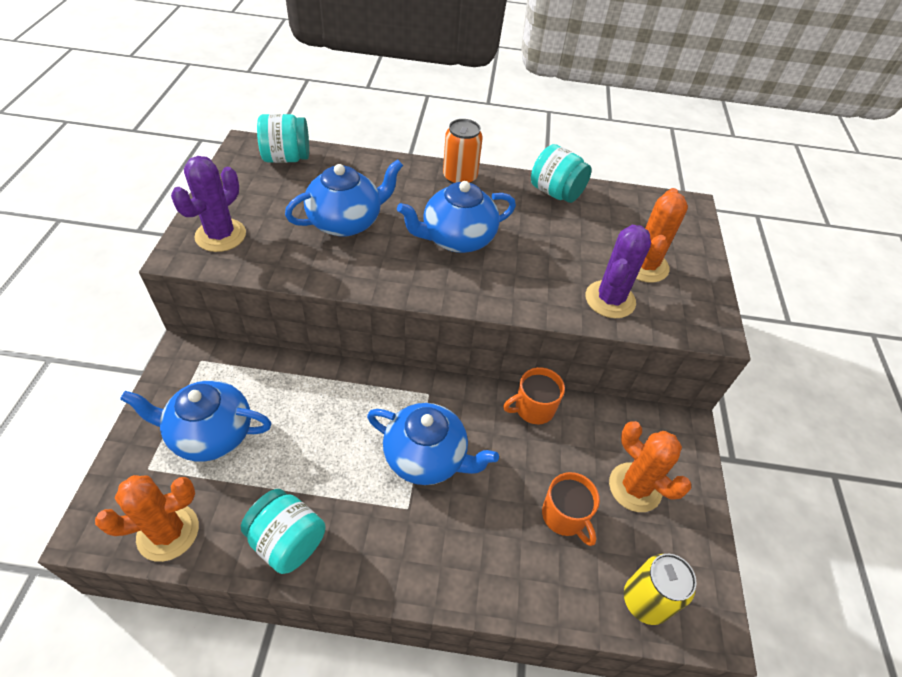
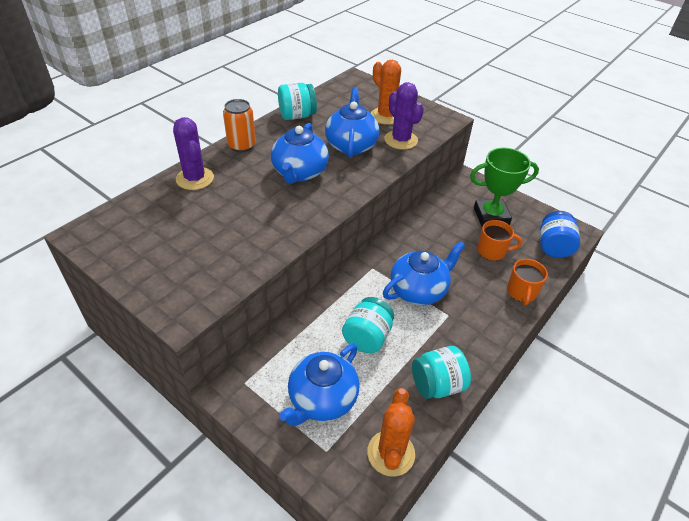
camera: 55 degrees left, 5 degrees down
(220, 235) = (181, 286): purple cactus -> purple cactus (195, 178)
(286, 158) = (124, 217): turquoise jar -> turquoise jar (367, 337)
(346, 222) = (233, 215): blue teapot -> blue teapot (351, 145)
(533, 408) = (416, 228): orange mug -> orange mug (521, 292)
(635, 487) = (491, 216): orange cactus -> green trophy
(645, 600) = (553, 247): yellow can -> blue jar

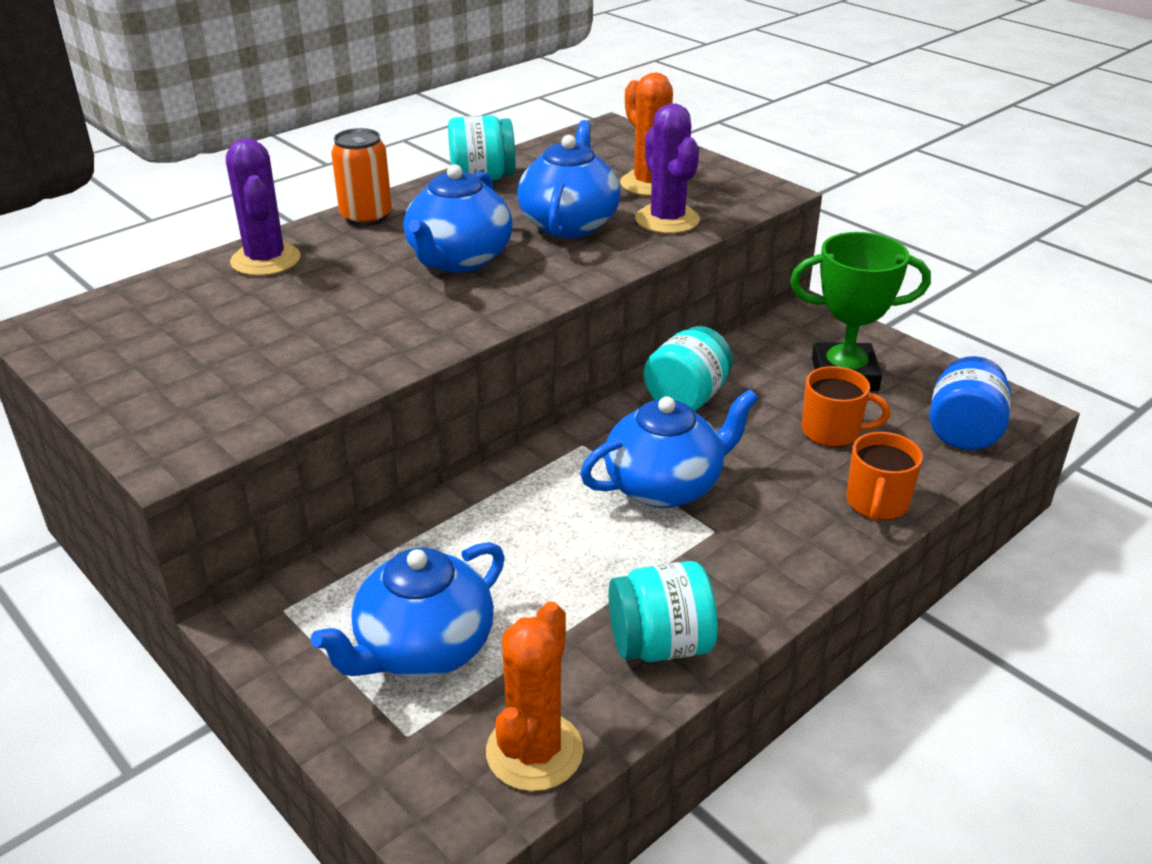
camera: 10 degrees right, 10 degrees down
(367, 337) = (541, 555): turquoise jar -> turquoise jar (687, 398)

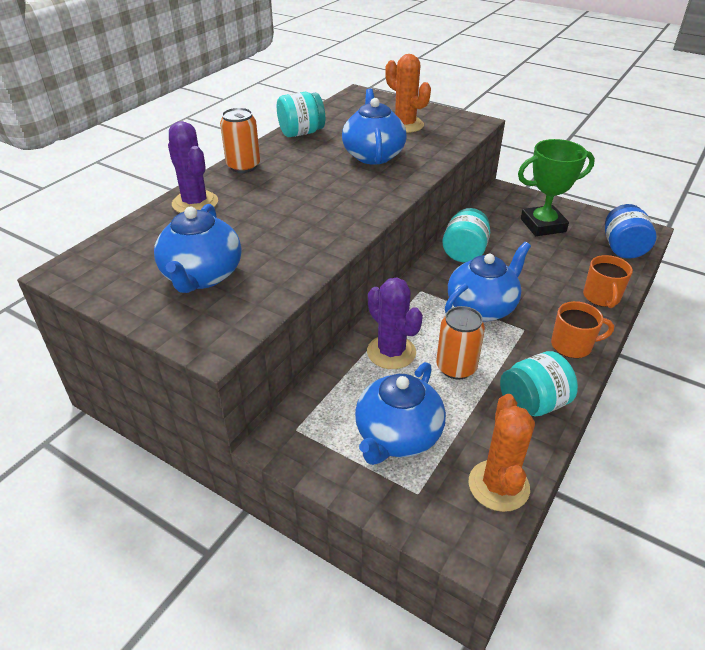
camera: 15 degrees left, 5 degrees up
(459, 259) = (320, 186): blue teapot -> blue teapot (202, 276)
(570, 568) = (456, 367): none -> orange can
(667, 220) = (429, 146): purple cactus -> purple cactus (391, 352)
(832, 432) = (555, 259): orange mug -> orange mug (572, 345)

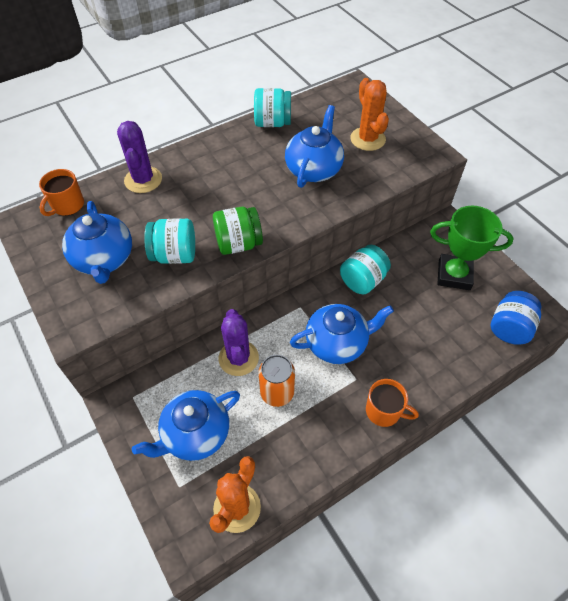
camera: 25 degrees right, 15 degrees up
(202, 276) = (104, 259): blue teapot -> blue teapot turned 45 degrees counterclockwise
(243, 166) = (202, 149): orange can -> none
(346, 224) = (238, 244): none -> green jar
(533, 404) = (311, 451): turquoise jar -> turquoise jar (174, 255)
(601, 297) = (447, 373): orange mug -> orange mug (67, 205)

